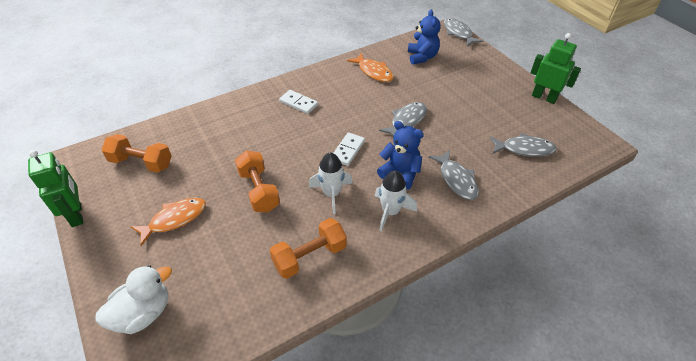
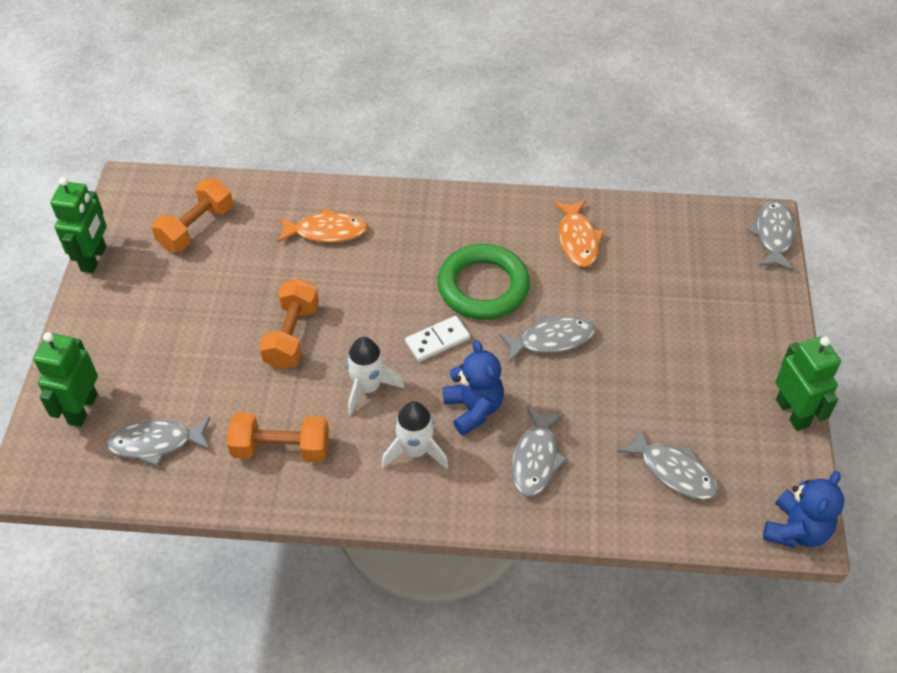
camera: 35 degrees right, 5 degrees up
(141, 163) = (196, 228): orange dumbbell -> orange dumbbell turned 75 degrees clockwise
(143, 313) = (82, 409): white duck -> green robot
(174, 219) = (181, 320): orange fish -> orange fish (326, 232)
(220, 303) = (156, 443): none -> grey fish
(298, 103) = (434, 238): white domino -> none
(347, 113) = (483, 286): none -> green ring
(422, 57) = (672, 250): blue teddy bear -> blue teddy bear (795, 530)

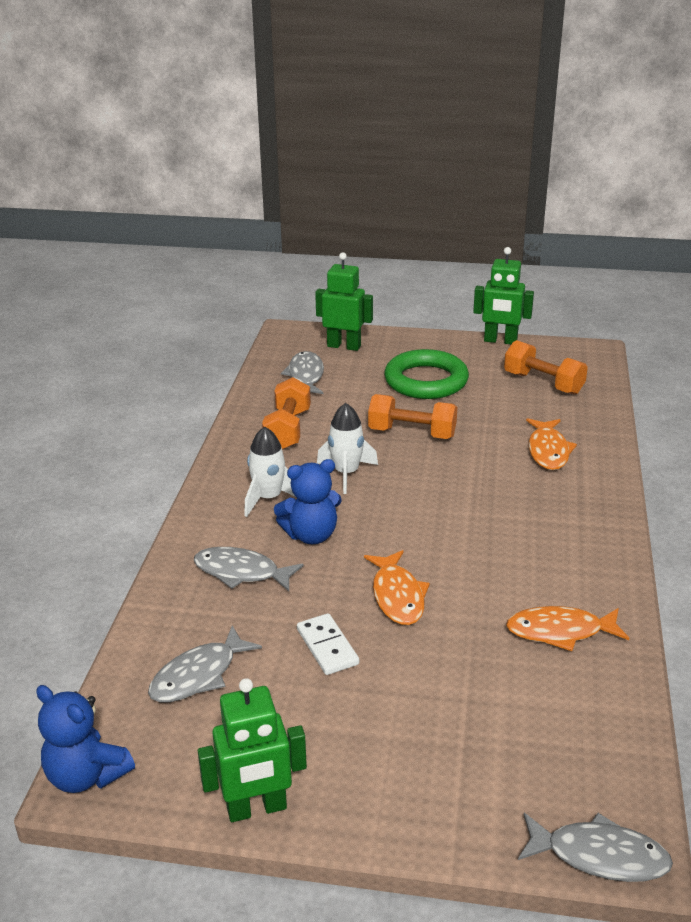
camera: 95 degrees right, 20 degrees down
(437, 340) = (401, 515): white domino -> white domino (327, 646)
(483, 286) = (477, 550): green ring -> green ring (426, 381)
(552, 340) = (397, 596): grey fish -> orange fish

